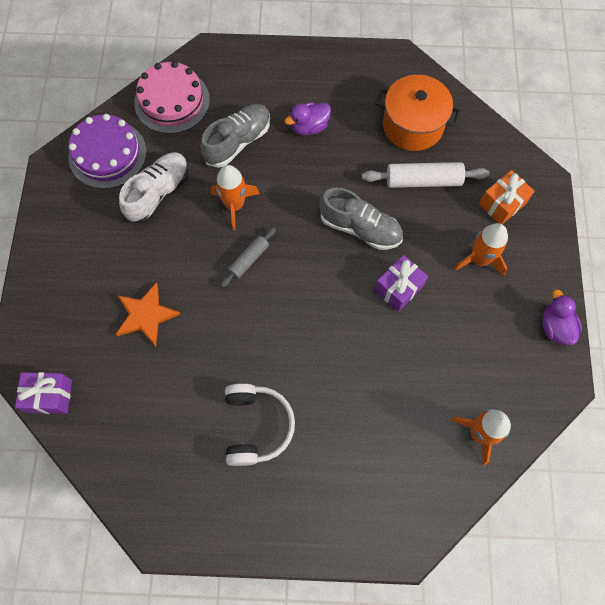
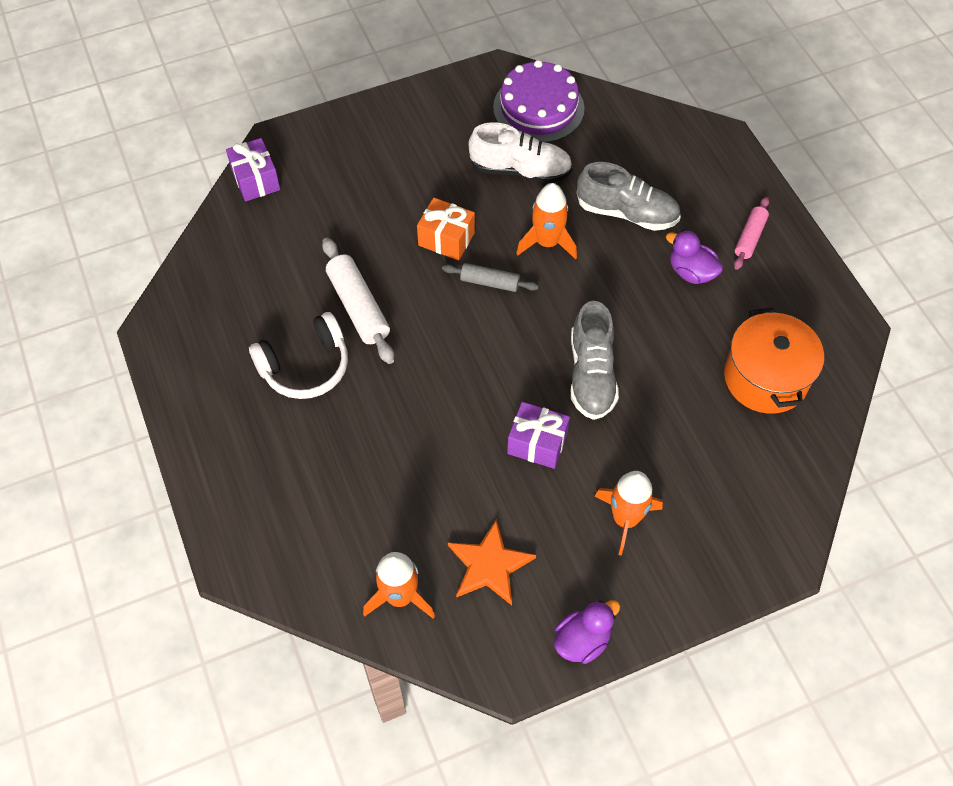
camera: 65 degrees right, 10 degrees down
(146, 315) = (377, 219): orange star -> orange star (489, 565)
(172, 101) = (638, 133): pink cake -> none
(300, 79) = (749, 237): none -> pink rolling pin
(423, 181) = (695, 417): white rolling pin -> white rolling pin (358, 307)
(502, 204) = (719, 519): orange gift -> orange gift (446, 239)

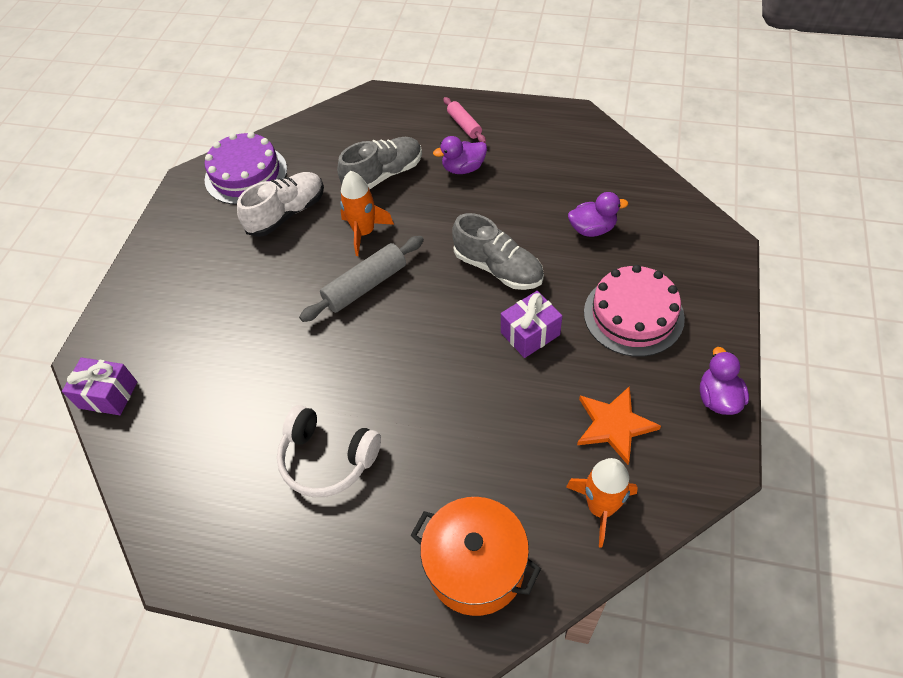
camera: 50 degrees left, 5 degrees down
(305, 367) = (327, 459): white headphones -> white headphones turned 105 degrees clockwise
(358, 307) = (306, 387): white rolling pin -> none
(446, 239) = (301, 292): orange gift -> none
(490, 282) = (365, 286): grey rolling pin -> grey rolling pin, size x1.63
(625, 519) = (633, 315): orange rocket -> pink cake
(705, 428) = (592, 229): none -> purple duck
(765, 378) = (578, 176): orange pot -> orange pot (476, 567)

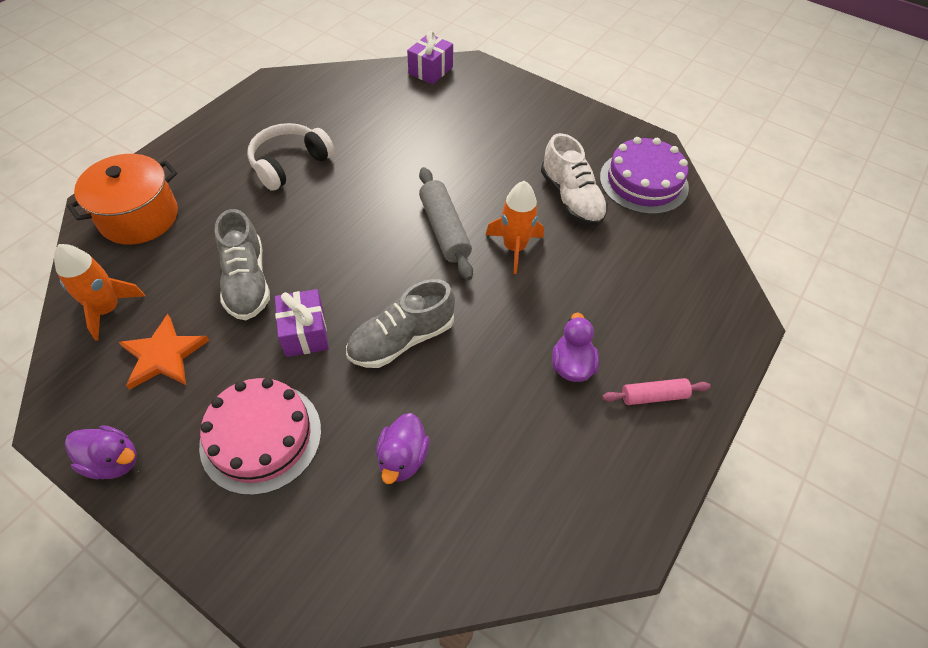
camera: 105 degrees right, 0 degrees up
(383, 175) = (593, 287): grey shoe -> grey shoe (247, 282)

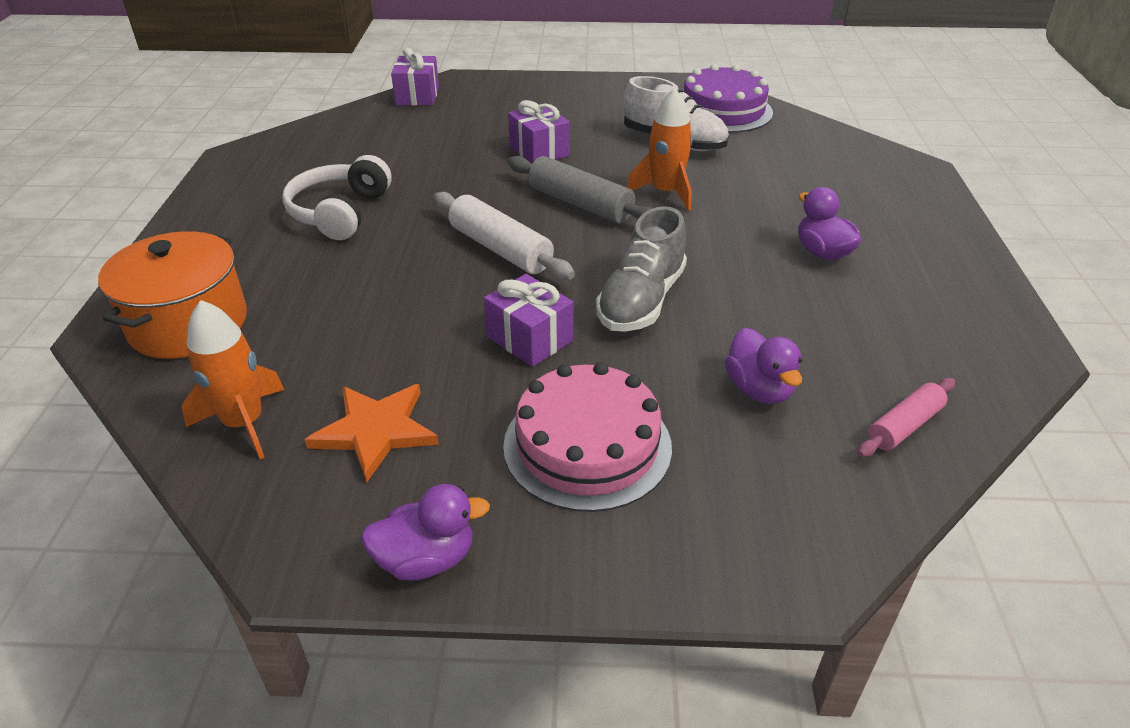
camera: 30 degrees left, 15 degrees down
(247, 282) = (407, 325): grey shoe -> none
(356, 245) = (500, 249): none -> white rolling pin
(464, 164) = (539, 151): none -> purple gift
(653, 396) = (914, 244): pink rolling pin -> pink rolling pin (904, 426)

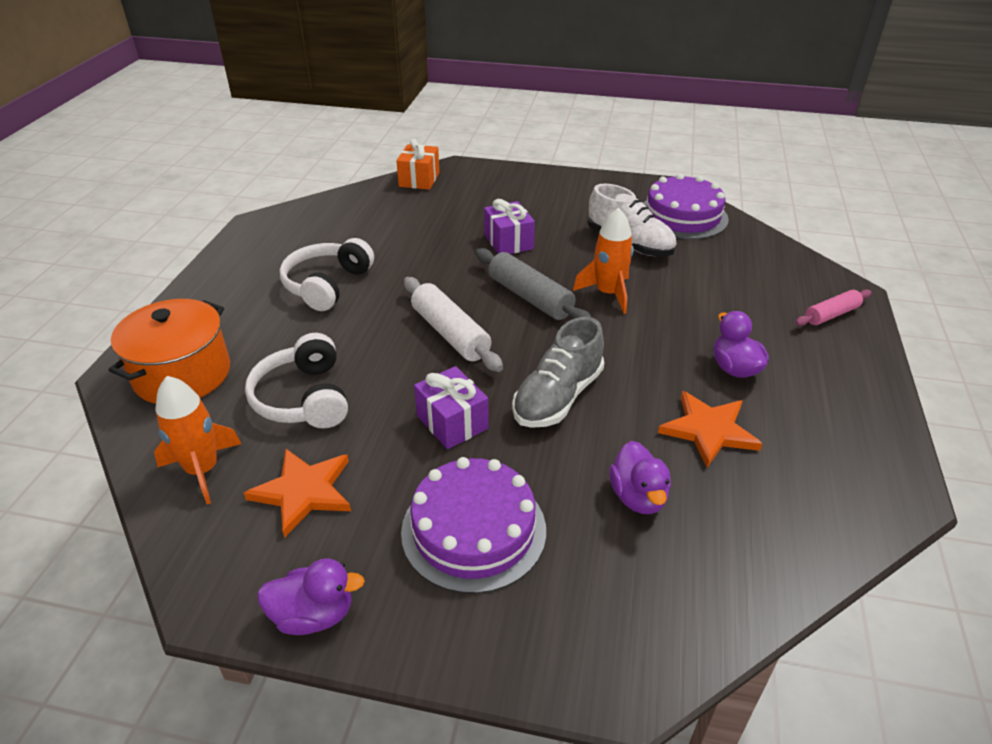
camera: 10 degrees right, 0 degrees up
(346, 333) = (303, 398): none -> white headphones
(417, 96) = (419, 179): purple gift -> orange gift
(587, 445) = (473, 530): pink cake -> purple cake
(814, 315) = (708, 430): none -> orange star
(904, 426) = (760, 551): pink rolling pin -> pink rolling pin (831, 314)

